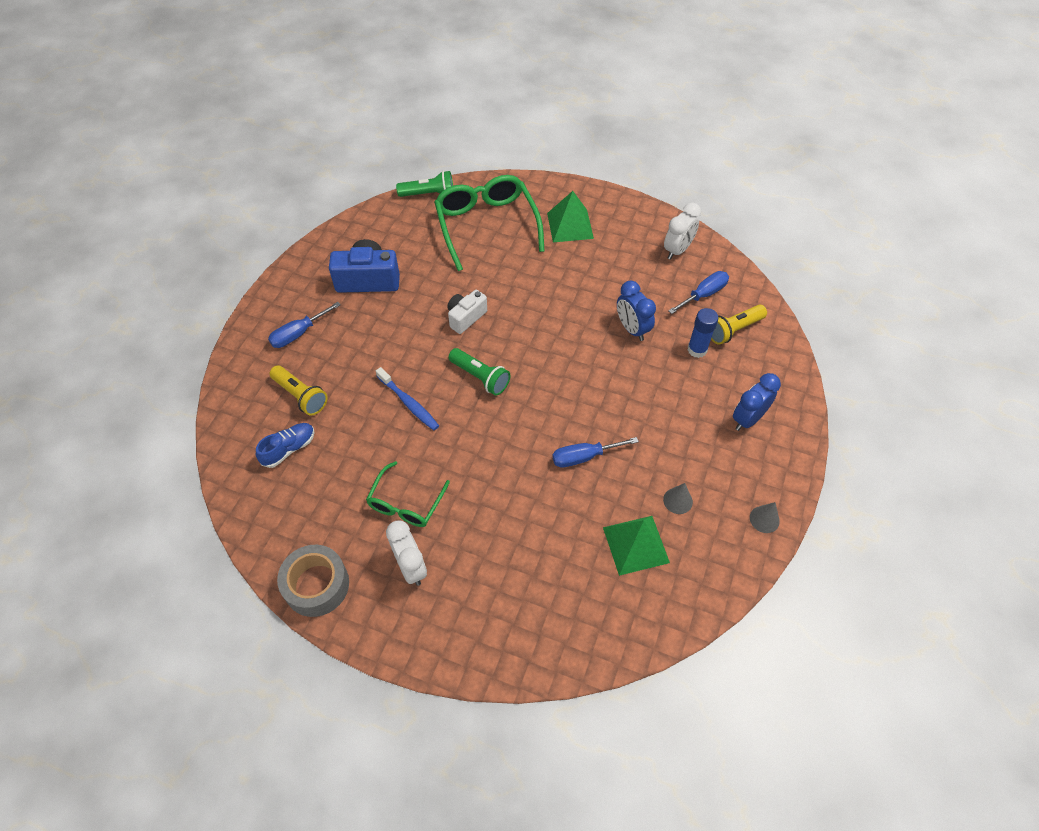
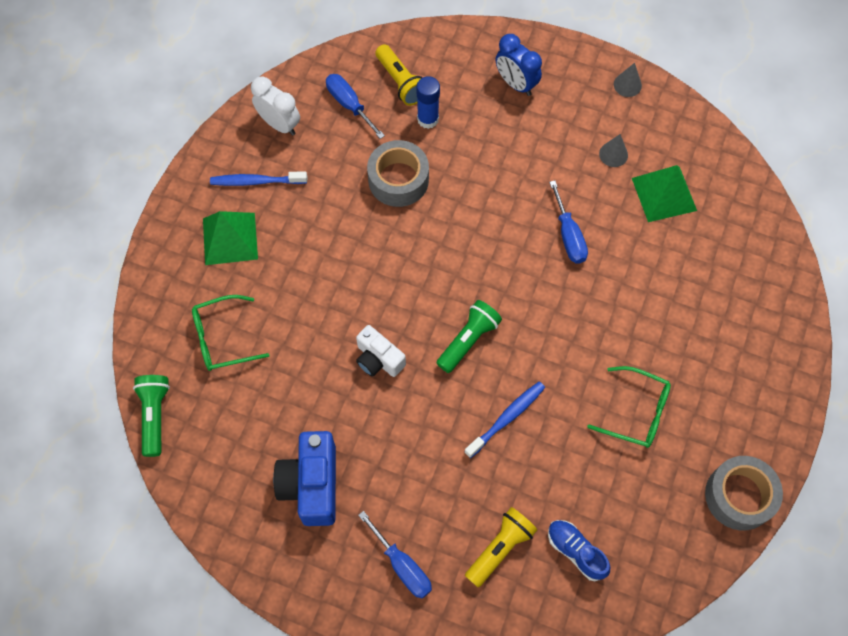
camera: 90 degrees left, 10 degrees up
(411, 567) = (709, 402): white clock -> none
(486, 225) = (222, 338): green glasses -> green glasses, size x0.57
(622, 238) = (257, 181): none -> blue toothbrush
(632, 329) = (398, 180): blue clock -> grey tape

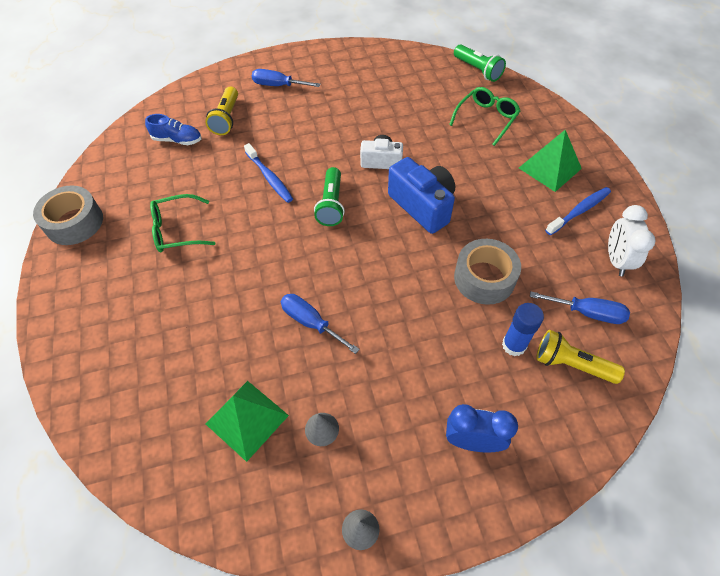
camera: 145 degrees right, 10 degrees down
(279, 124) = (616, 260): white clock -> white clock turned 90 degrees clockwise
(311, 484) = (361, 89): blue camera -> blue camera (422, 206)
(506, 418) = (269, 177): blue toothbrush -> blue toothbrush turned 45 degrees counterclockwise

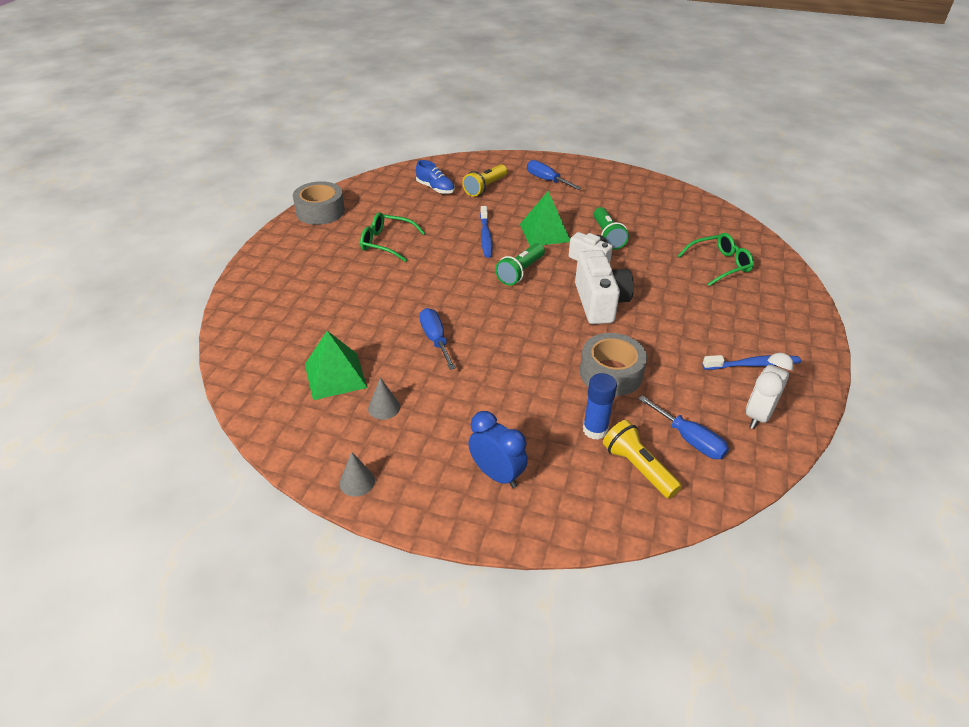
camera: 30 degrees right, 15 degrees down
(422, 206) = (600, 302): blue camera -> white camera
(478, 70) = (744, 227): green flashlight -> green flashlight (607, 236)
(550, 168) = (752, 322): green pyramid -> green pyramid (545, 232)

